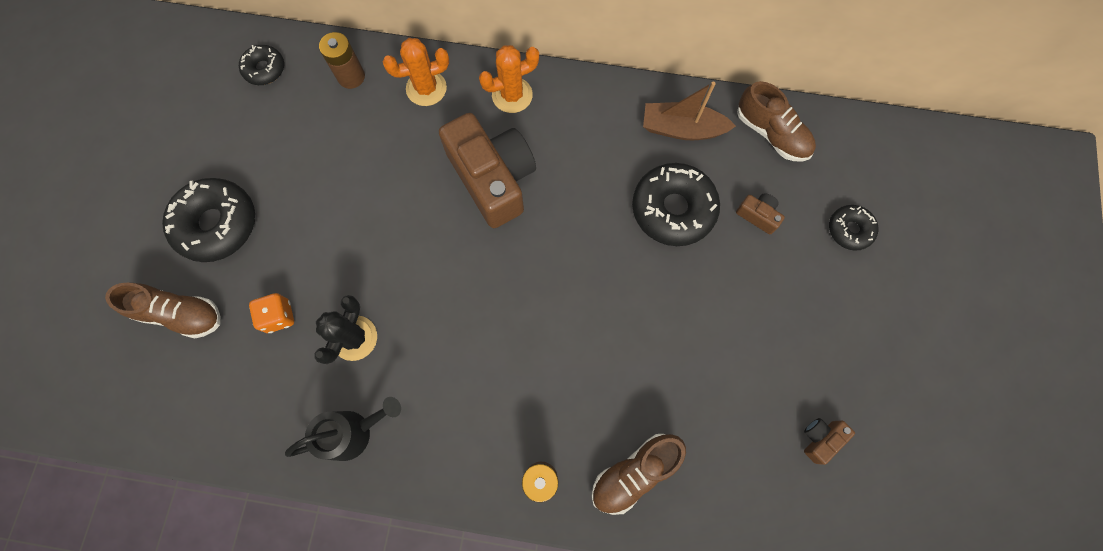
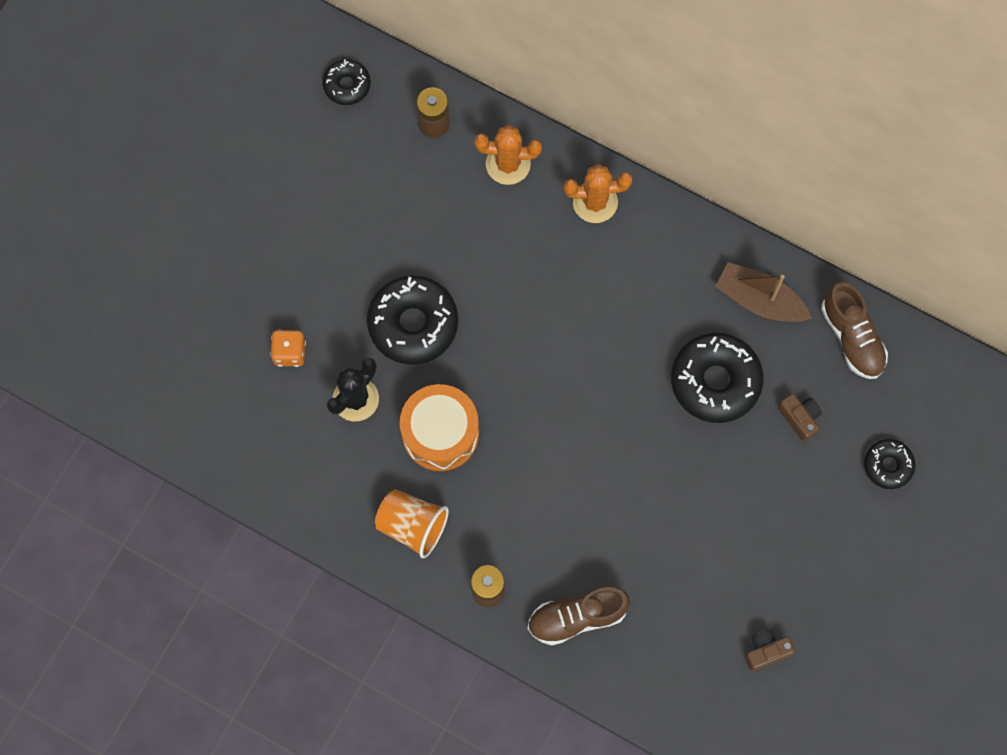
camera: 20 degrees right, 0 degrees up
(180, 314) = (197, 317): brown shoe -> none
(217, 224) = (255, 238): black donut -> black donut (413, 324)
(353, 432) = (328, 487): black watering can -> none
(444, 342) = (440, 433): none -> orange drum
(447, 440) = (412, 526): none -> orange cup
(492, 178) = (543, 285): brown camera -> none

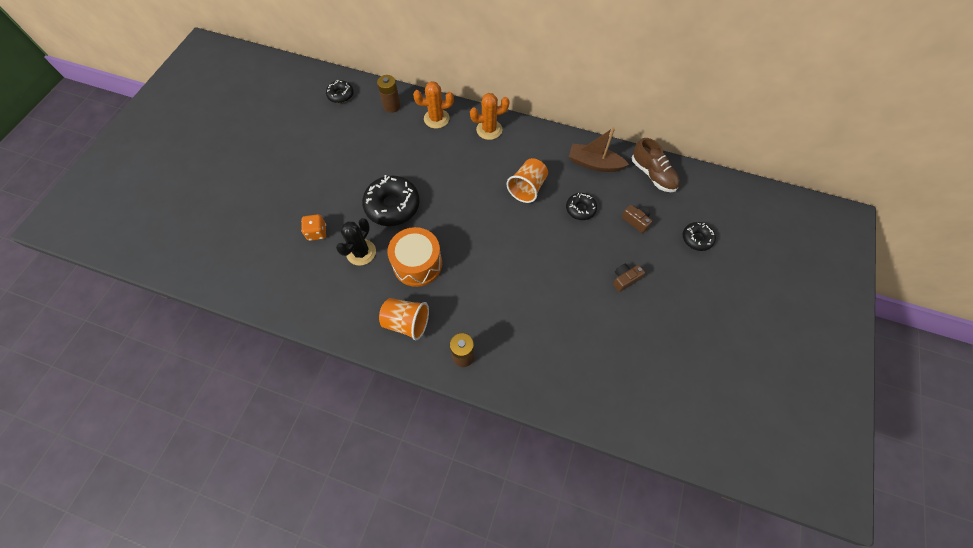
camera: 10 degrees left, 10 degrees down
(577, 617) = (526, 363): brown shoe -> none
(637, 328) = (527, 188): none -> orange cup
(715, 381) = (580, 209): black donut -> black donut, size x0.55
(766, 651) = (657, 364): brown camera -> brown camera (625, 279)

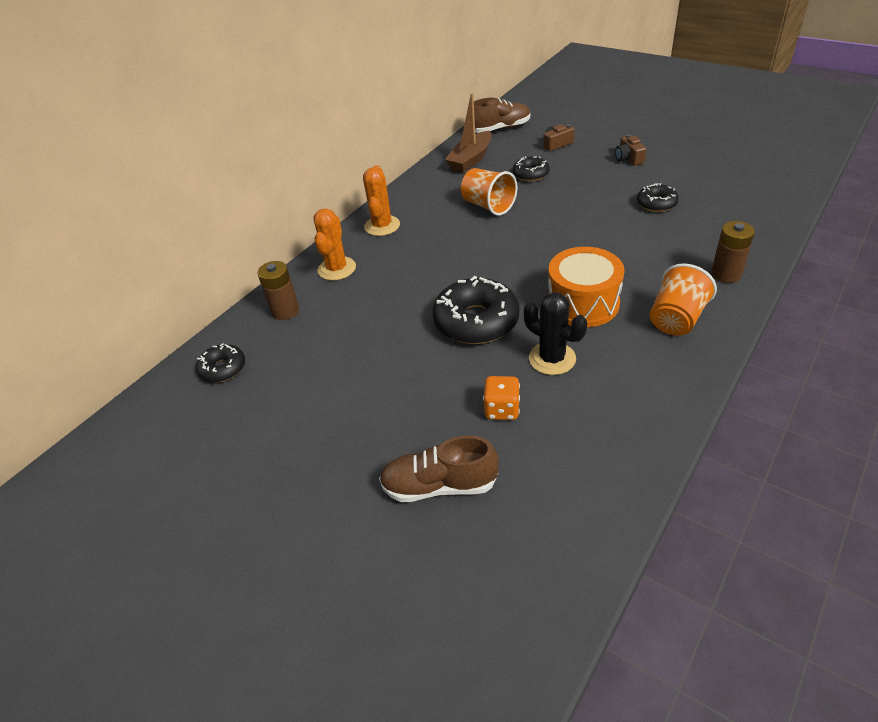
camera: 70 degrees left, 20 degrees down
(262, 214) = (439, 486): none -> brown shoe
(696, 239) = (586, 116): black donut -> black donut (656, 204)

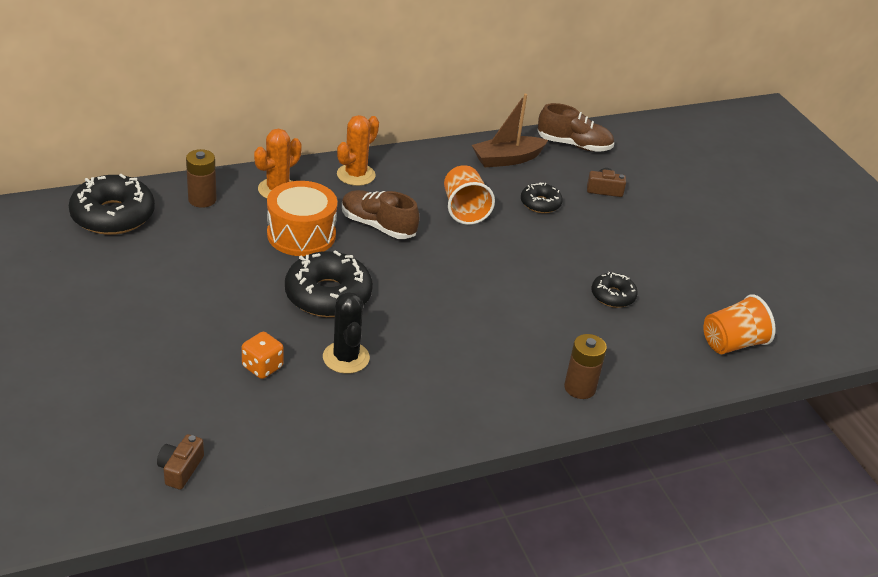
camera: 25 degrees right, 5 degrees down
(223, 369) = (113, 215): black donut -> black donut, size x1.83
(439, 486) = (158, 385): brown shoe -> brown shoe (378, 226)
(583, 303) = (428, 334): orange drum -> orange drum (301, 235)
(628, 158) = (651, 242): brown camera -> brown camera (180, 469)
(676, 319) = (483, 393): orange cup -> orange cup (732, 343)

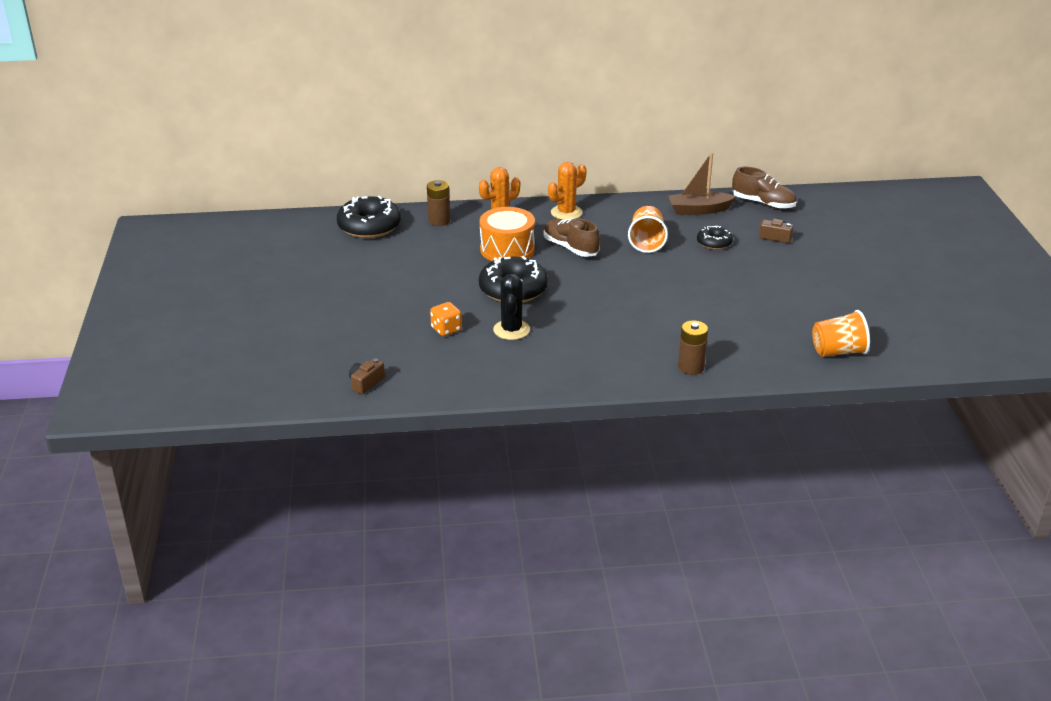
camera: 20 degrees right, 5 degrees down
(613, 296) = (748, 310): black donut -> none

